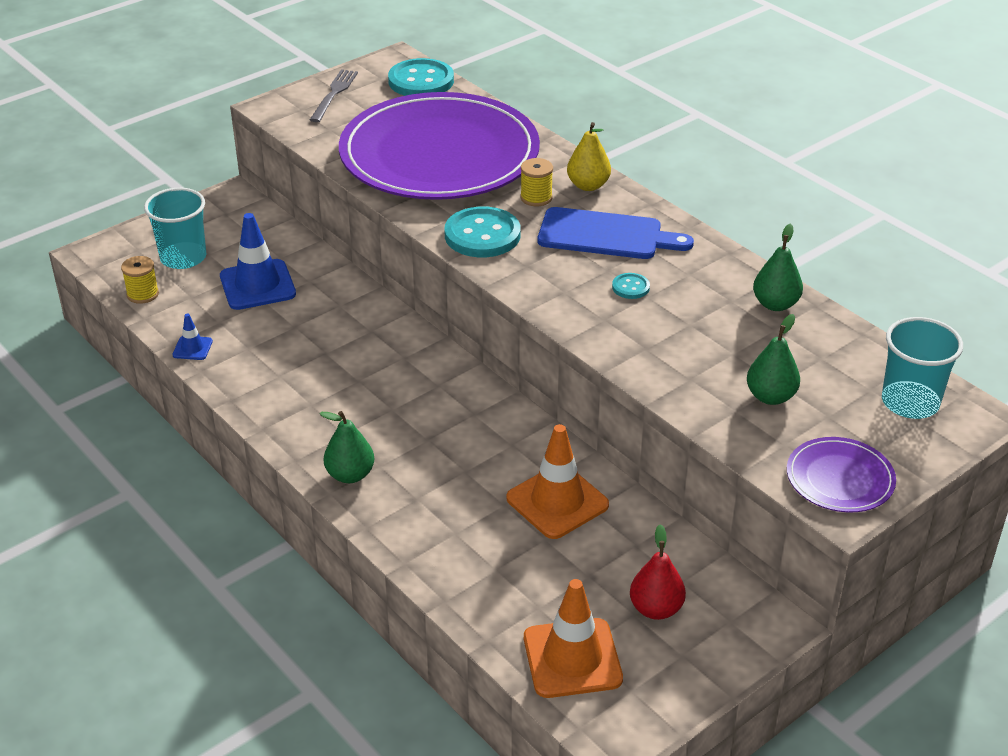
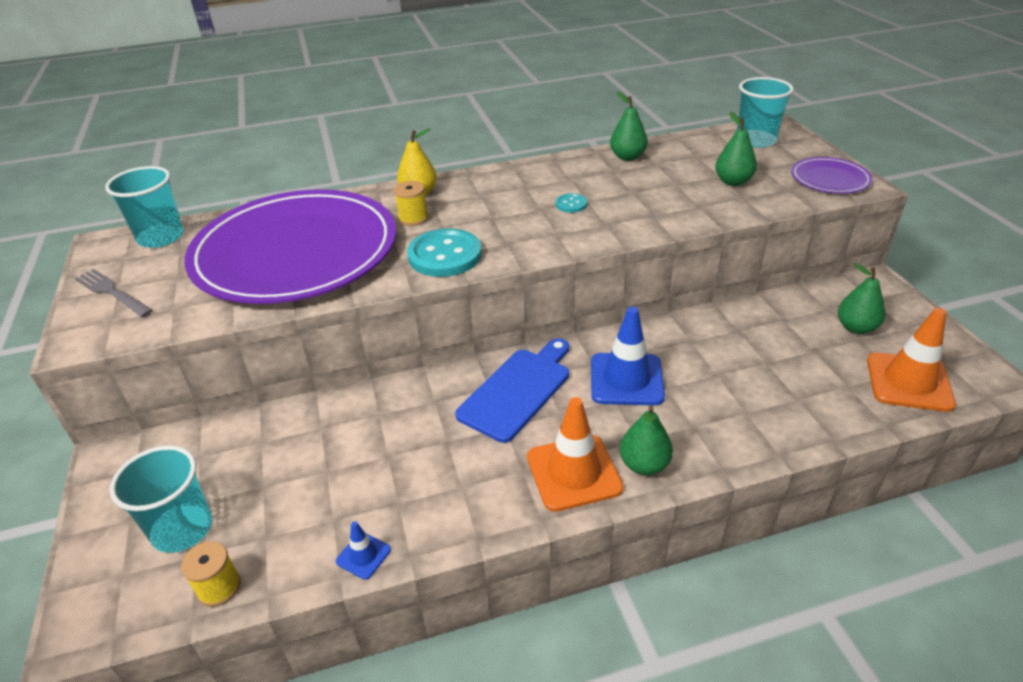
camera: 65 degrees left, 0 degrees up
(257, 285) = (294, 471): blue traffic cone -> blue traffic cone (626, 379)
(421, 81) = (161, 237): turquoise button -> turquoise cup
(557, 502) = (723, 345): orange traffic cone -> orange traffic cone (574, 472)
(606, 235) = (494, 199): blue cutting board -> blue cutting board (518, 390)
(656, 609) = (856, 327): red pear -> green pear

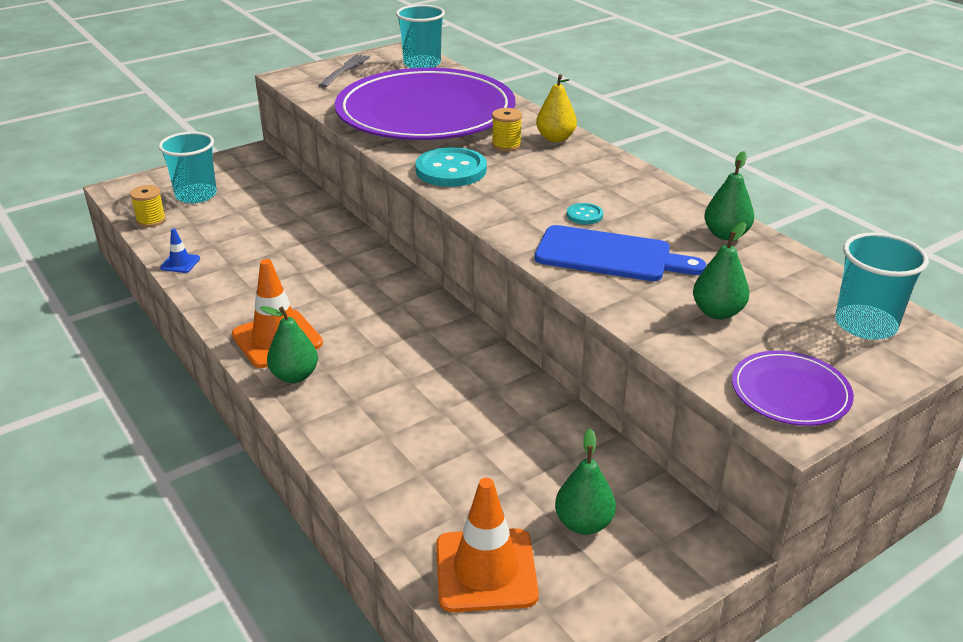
camera: 70 degrees right, 5 degrees down
(518, 390) = (372, 294): blue cutting board -> blue cutting board (610, 255)
(626, 379) = (410, 352): blue traffic cone -> none

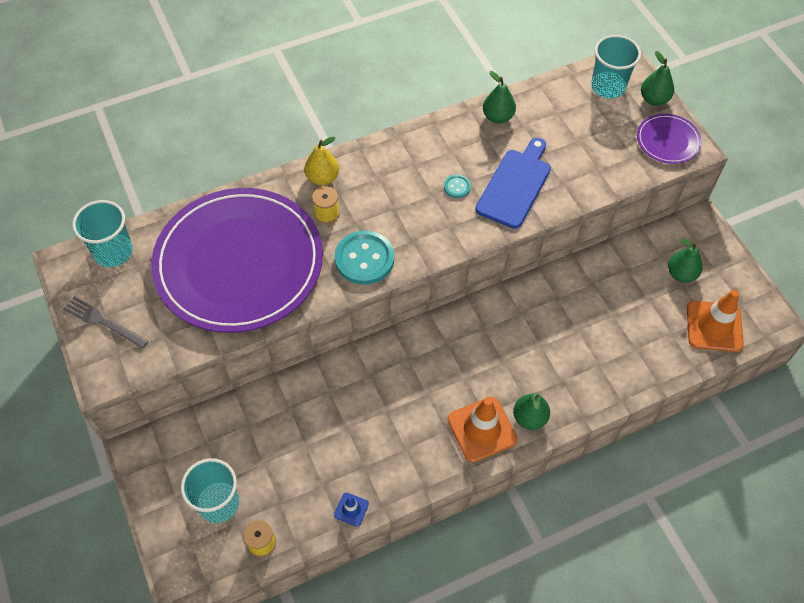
camera: 80 degrees left, 25 degrees up
(717, 312) = (589, 148): green pear -> green pear (654, 99)

